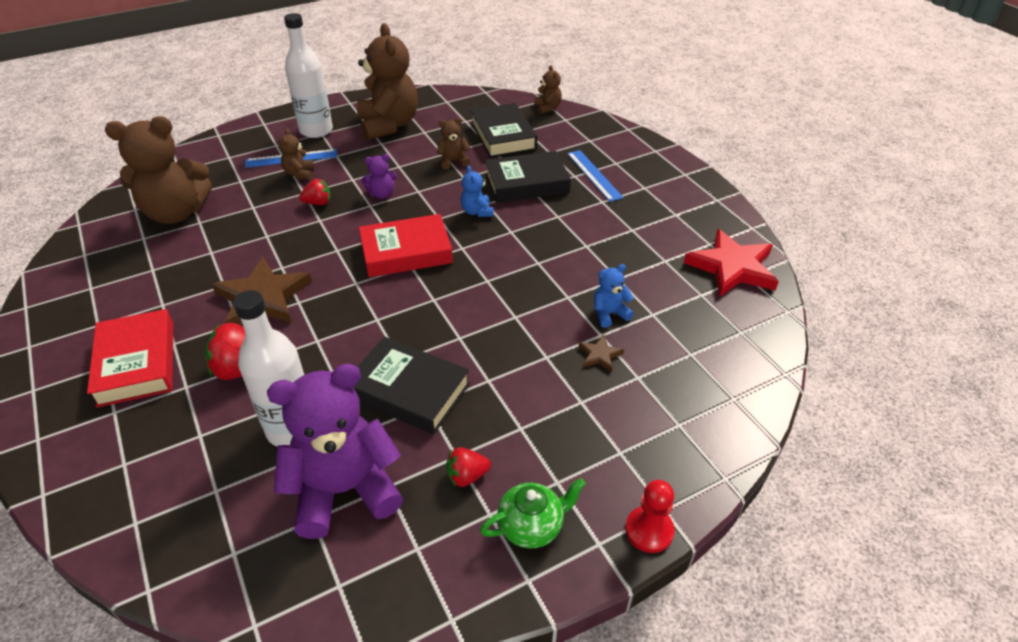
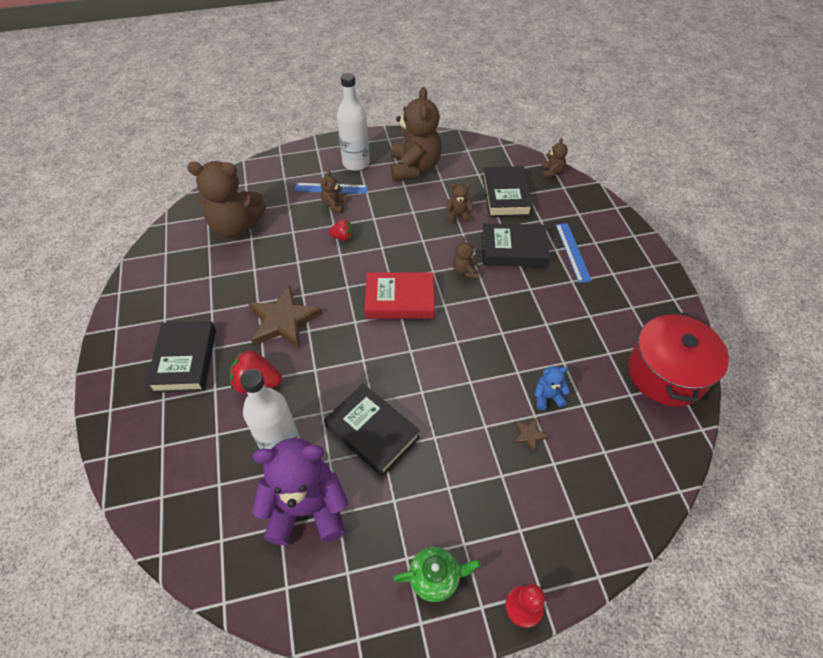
camera: 15 degrees right, 10 degrees up
(137, 363) = (185, 360): red book -> black book
(382, 194) = (393, 238): purple teddy bear -> none
(467, 476) = (398, 520): red strawberry -> none
(477, 212) = (465, 271): blue teddy bear -> brown teddy bear
(732, 267) = (666, 373): red star -> red pot

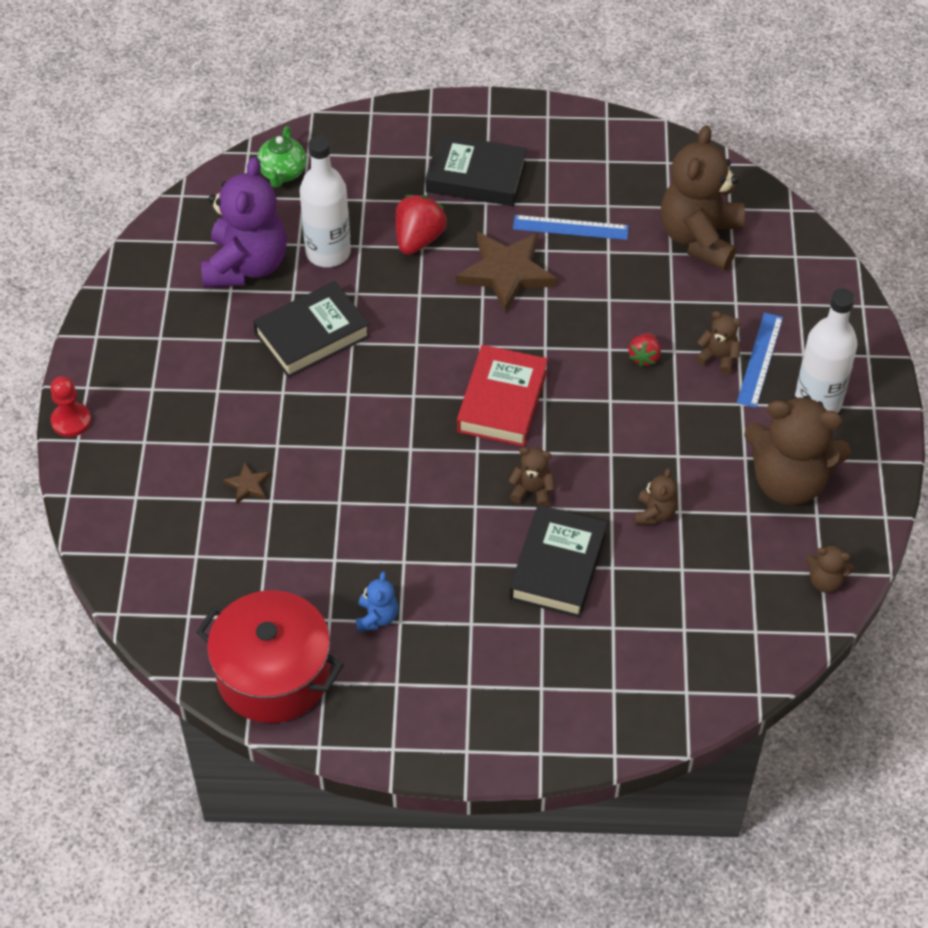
camera: 105 degrees right, 0 degrees up
(435, 577) = (131, 356): green teapot -> green teapot (282, 173)
(506, 196) = (684, 595): black book -> none
(547, 397) = (291, 522): blue teddy bear -> blue teddy bear (377, 617)
(551, 172) = (732, 687): brown teddy bear -> brown teddy bear (825, 581)
(572, 252) = (529, 646): blue ruler -> blue ruler (570, 227)

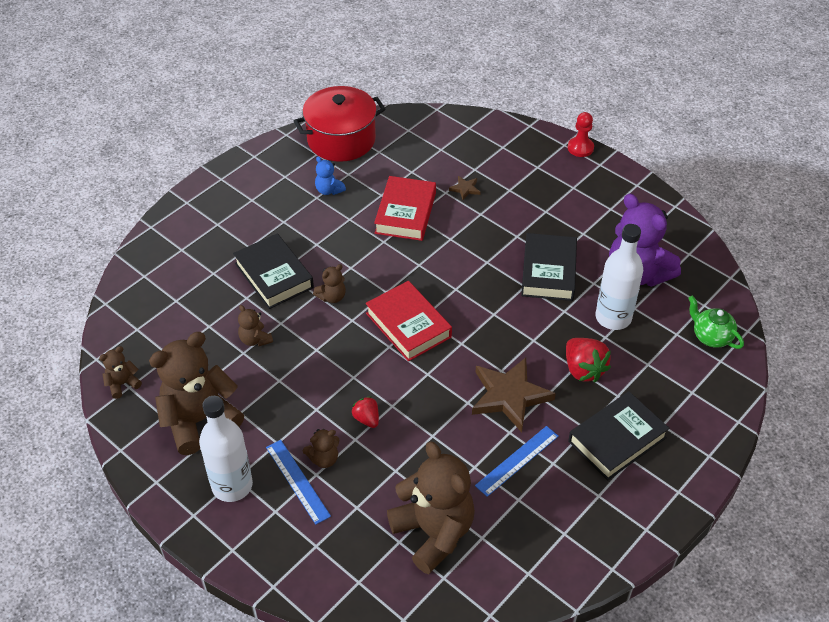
camera: 130 degrees right, 5 degrees down
(342, 514) = (405, 213): none -> red book

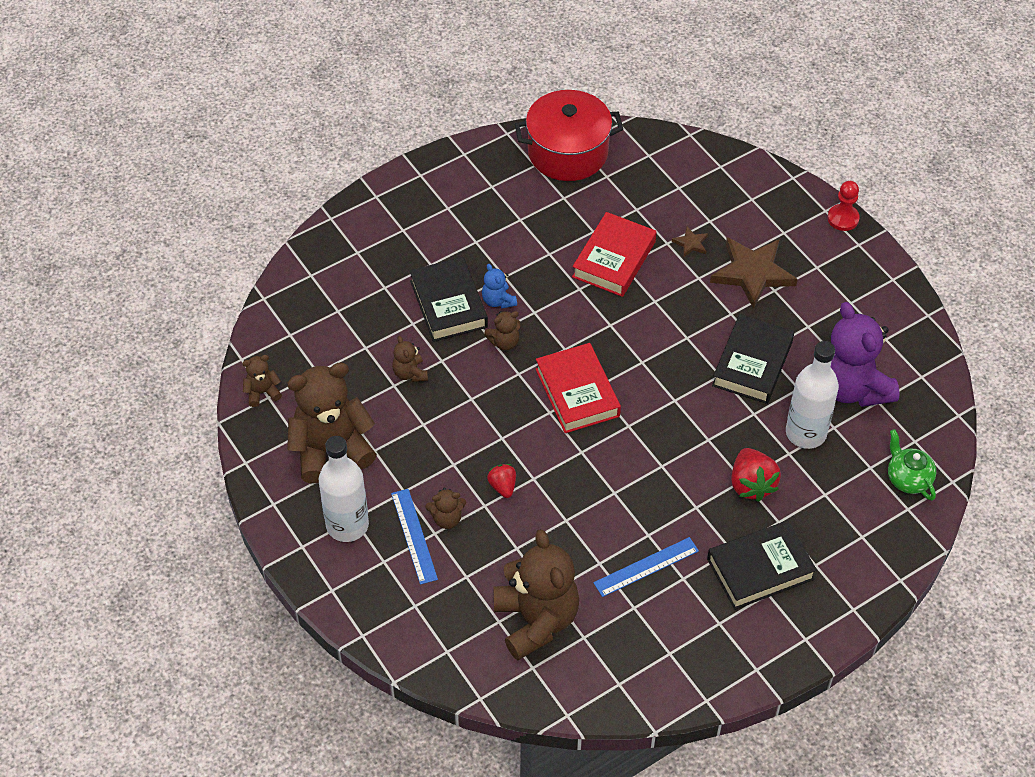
camera: 15 degrees right, 5 degrees up
(329, 190) = (536, 213): blue teddy bear -> blue teddy bear (498, 301)
(509, 396) = (661, 496): brown star -> brown star (752, 273)

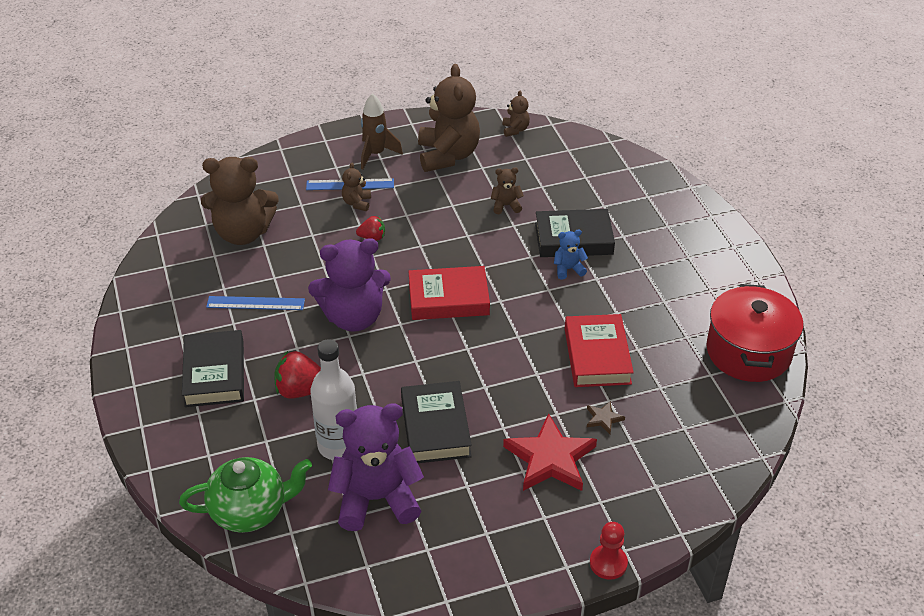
camera: 105 degrees right, 10 degrees down
(347, 525) = (376, 154): white bottle -> brown rocket
(504, 342) = (520, 264): brown teddy bear -> none
(614, 259) = (597, 356): red book -> red book turned 45 degrees clockwise
(634, 469) = (353, 317): none -> purple teddy bear
(646, 567) = (255, 303): blue ruler -> blue ruler turned 75 degrees counterclockwise
(752, 273) = (550, 458): brown star -> red star
(752, 364) = (435, 427): black book -> black book turned 45 degrees clockwise
(908, 479) = (250, 511): green teapot -> green teapot, size x1.58

